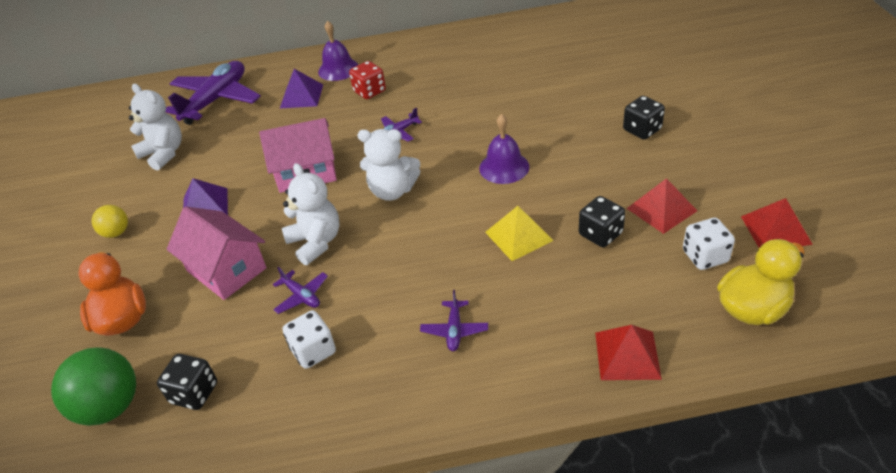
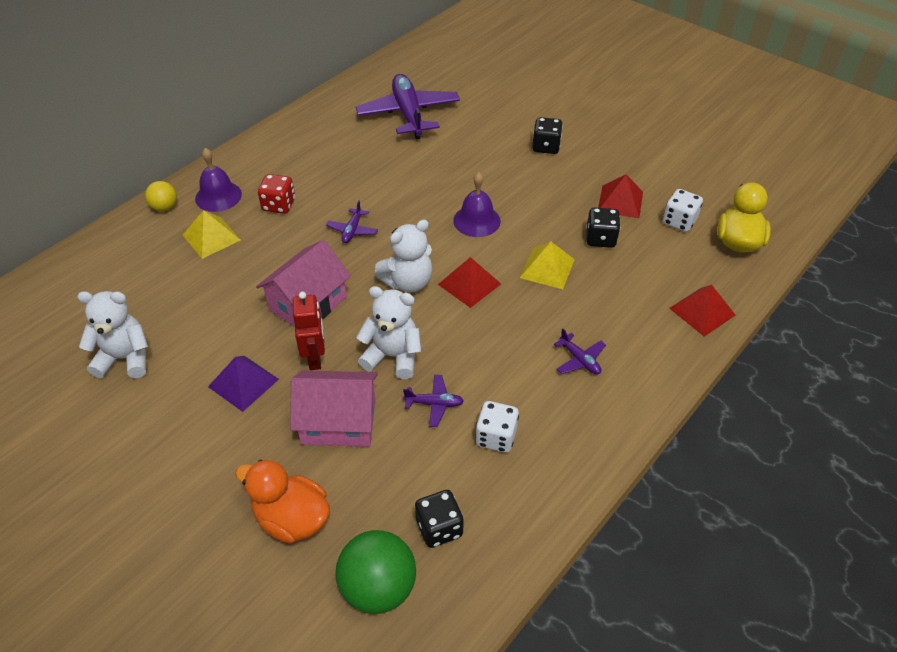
camera: 45 degrees left, 5 degrees up
(116, 233) = (176, 455): yellow ball -> yellow ball (164, 207)
(216, 100) = (115, 280): purple plane -> purple plane (408, 114)
(266, 214) = (315, 358): none -> red robot
(301, 96) = (211, 237): purple pyramid -> yellow pyramid
(775, 230) = (700, 183): red pyramid -> red pyramid (469, 284)

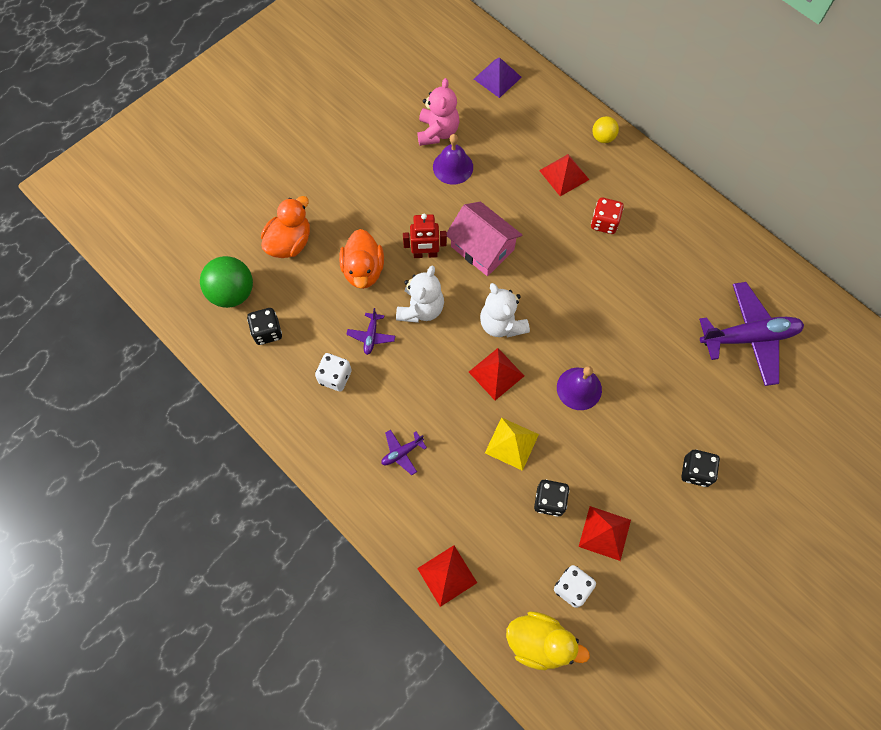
camera: 95 degrees right, 20 degrees up
(125, 358) = (437, 132): white teddy bear -> pink teddy bear
(211, 237) = (564, 175): yellow pyramid -> red pyramid
(218, 196) = (617, 175): purple bell -> purple bell (453, 167)
(243, 383) = (406, 208): purple pyramid -> purple pyramid (497, 78)
(339, 422) = (363, 270): pink house -> orange duck
(352, 230) = (569, 281): purple plane -> none

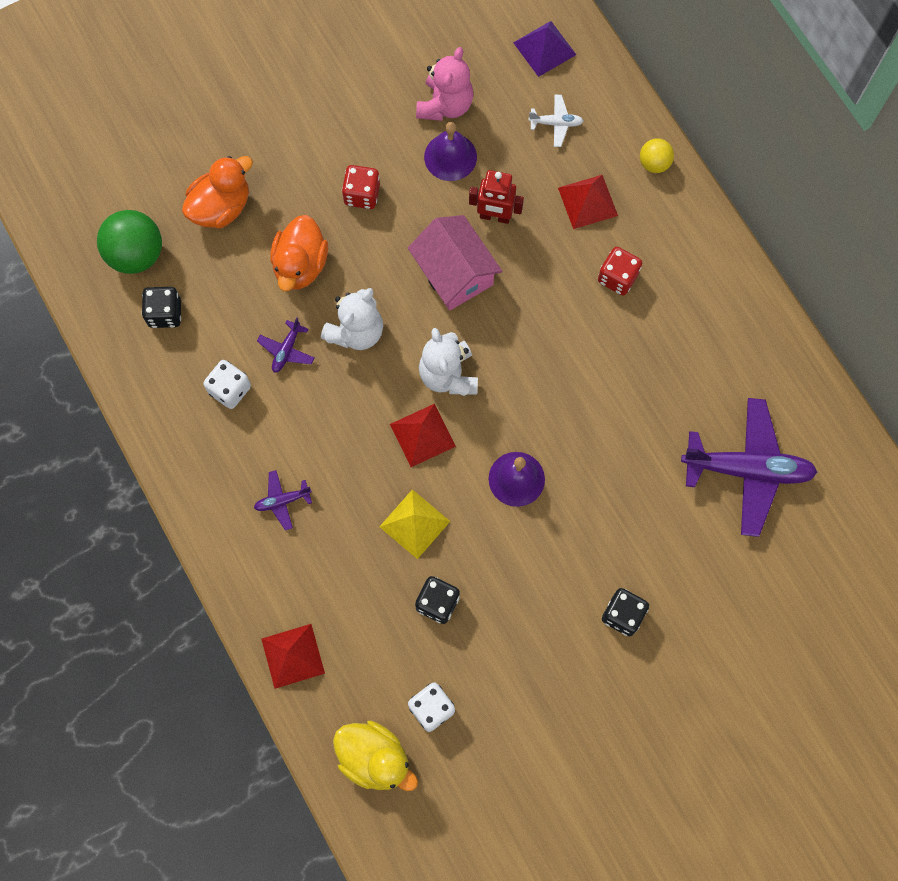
camera: 15 degrees right, 5 degrees up
(395, 208) = (362, 194): none -> red dice
(425, 254) = (382, 263): red robot -> red robot (495, 216)
(522, 126) = (556, 123): none -> white plane
(605, 533) = (490, 657): red pyramid -> none

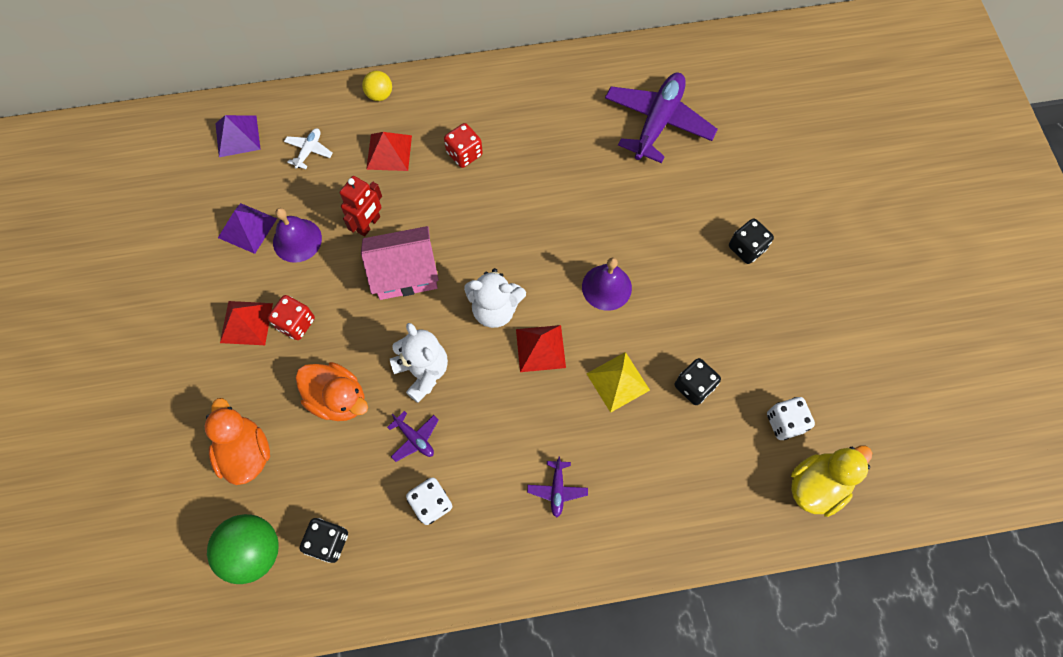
camera: 70 degrees left, 5 degrees down
(293, 656) = (705, 528): red pyramid -> red pyramid (246, 323)
(445, 105) = (247, 228): pink teddy bear -> purple pyramid

